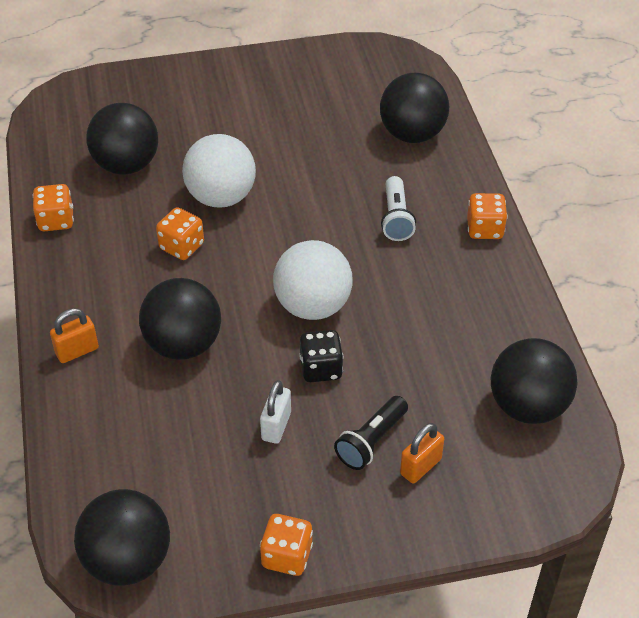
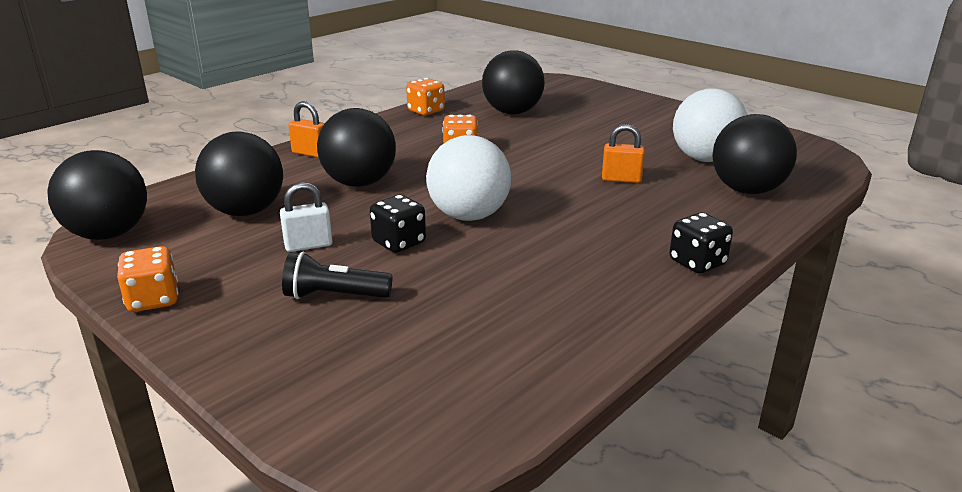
camera: 55 degrees right, 20 degrees down
(221, 197) = (533, 147): white ball -> white ball (705, 159)
(396, 218) = (632, 216): white flashlight -> none
(420, 466) = (326, 334): orange padlock -> orange padlock (621, 179)
(484, 229) = (697, 263): orange dice -> black dice
(528, 406) = (485, 375): black ball -> black ball (246, 211)

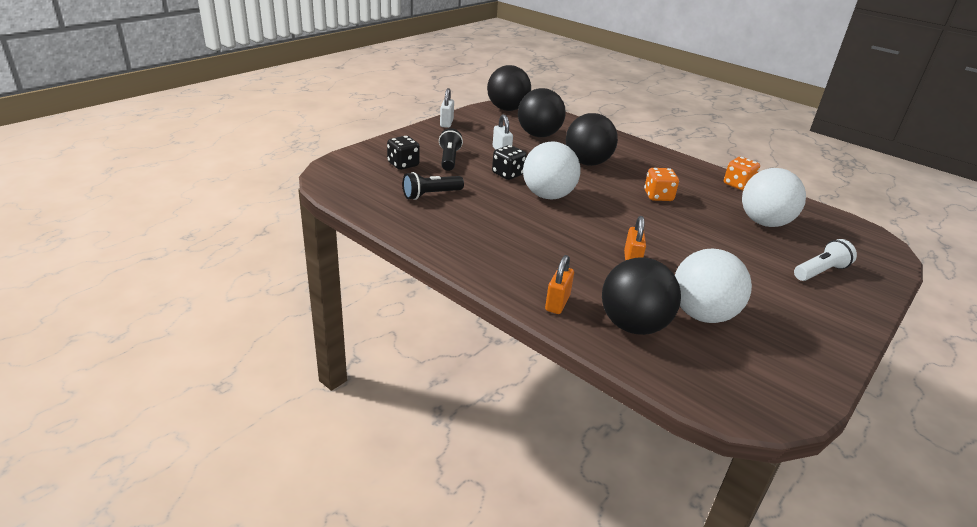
camera: 85 degrees right, 5 degrees up
(153, 300) = (446, 123): orange dice -> white padlock
(310, 153) = (628, 147): orange padlock -> orange padlock (557, 303)
(482, 313) = (431, 195): none -> black flashlight
(512, 112) = (764, 222): black ball -> white ball
(600, 106) = (820, 271): none -> white flashlight
(697, 263) = (492, 273): black dice -> black dice (403, 164)

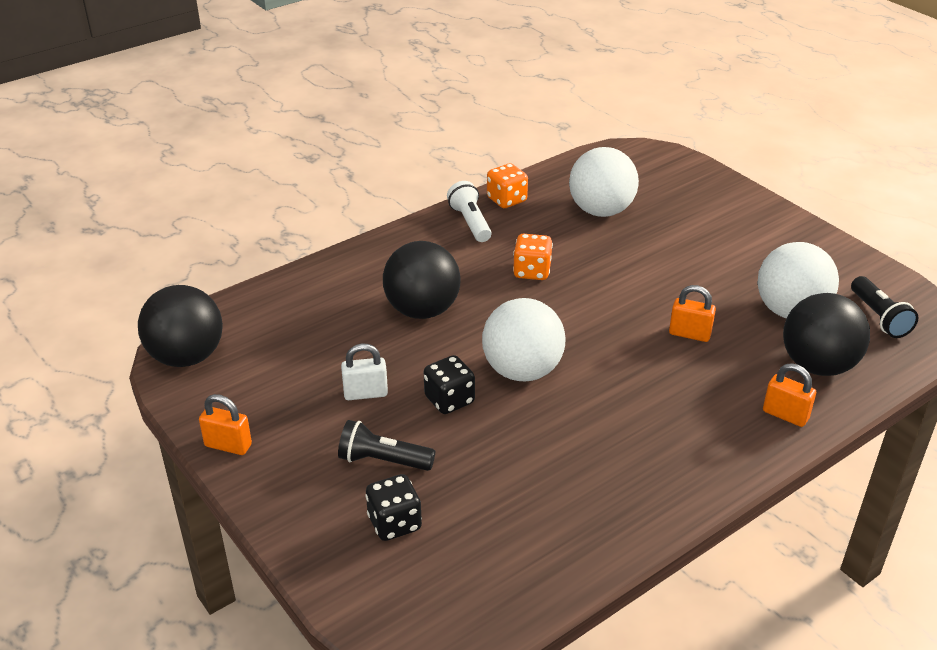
camera: 75 degrees left, 5 degrees up
(431, 195) = (510, 498): black flashlight -> black flashlight (879, 317)
(446, 123) = (228, 445): white padlock -> orange padlock
(538, 135) = (310, 340): black ball -> none
(820, 271) = (702, 209): white flashlight -> white flashlight (470, 222)

